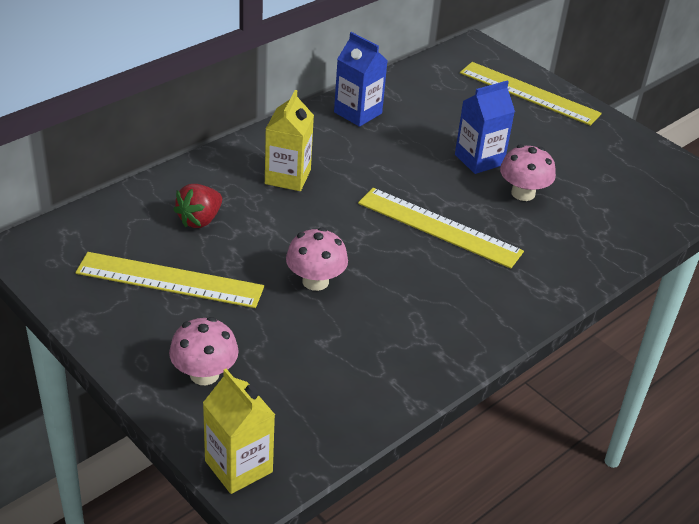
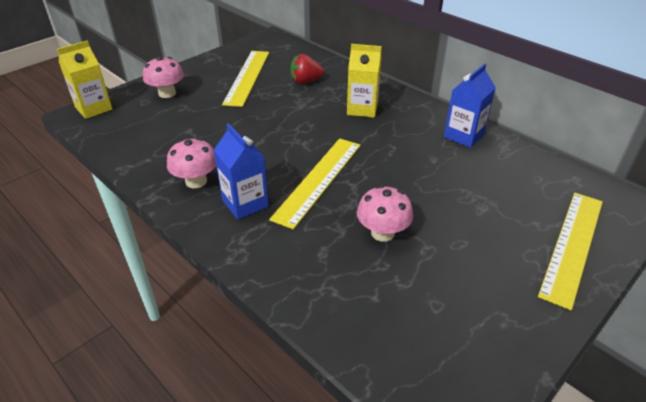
camera: 90 degrees right, 0 degrees up
(199, 220) = (305, 81): red strawberry -> red strawberry turned 45 degrees counterclockwise
(315, 281) = (248, 125): pink mushroom -> pink mushroom (196, 181)
(479, 160) = (426, 204): blue carton -> blue carton (245, 203)

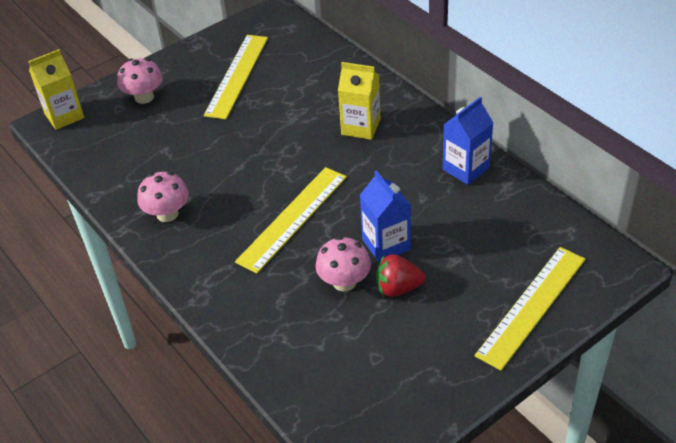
camera: 10 degrees right, 5 degrees up
(245, 203) = (214, 242): blue carton -> blue carton (386, 244)
(305, 81) = (303, 84): red strawberry -> red strawberry (398, 288)

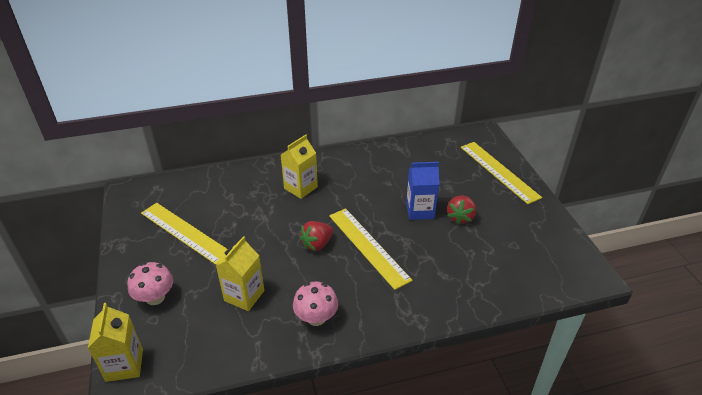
camera: 70 degrees left, 5 degrees down
(173, 152) = (244, 296): none -> yellow carton
(273, 175) = (317, 244): none -> red strawberry
(344, 282) = (443, 239): pink mushroom -> none
(466, 168) = (374, 158): blue carton -> none

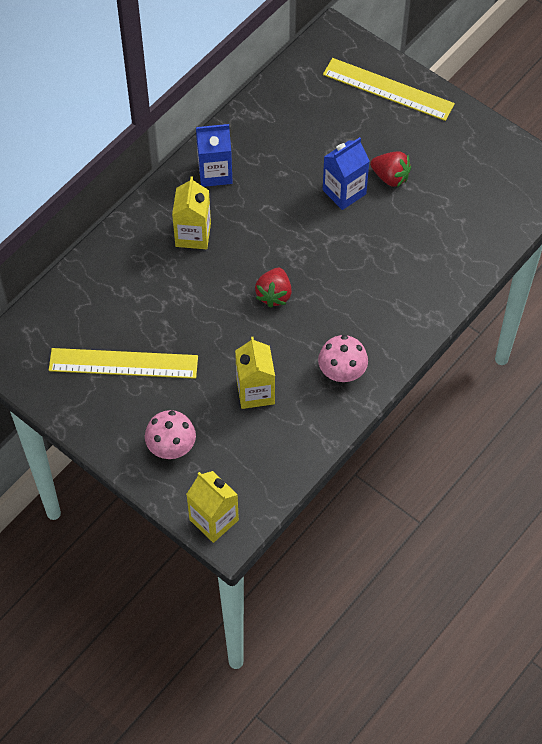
camera: 35 degrees left, 20 degrees up
(346, 164) = (215, 172): none -> blue carton
(368, 246) = (327, 267): yellow ruler -> none
(460, 217) = (390, 177): red strawberry -> red strawberry turned 45 degrees counterclockwise

